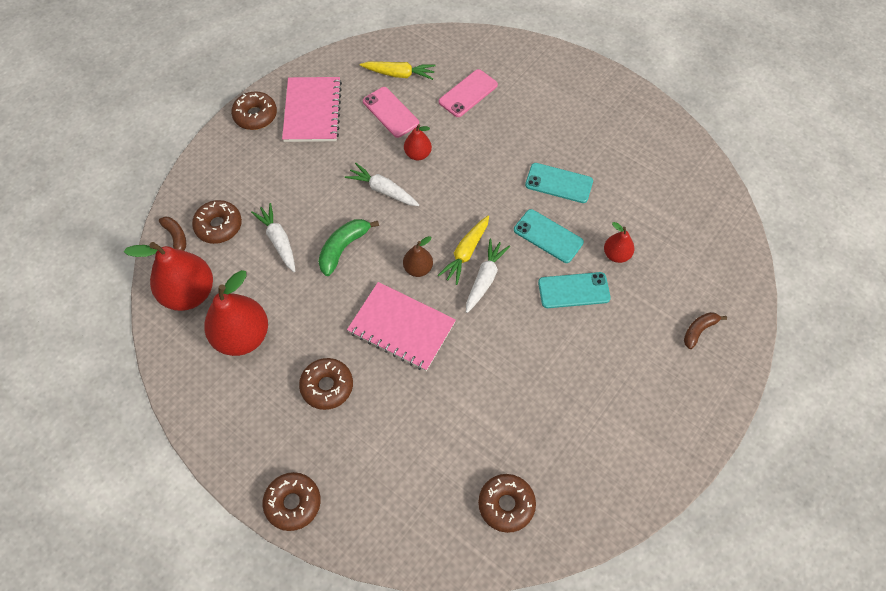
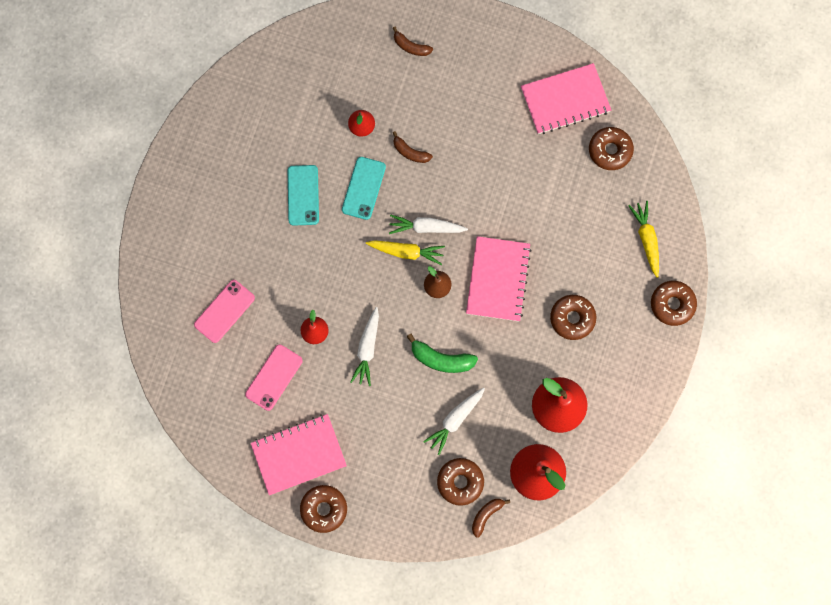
camera: 110 degrees left, 15 degrees up
(399, 74) = (222, 388): yellow carrot -> yellow carrot (646, 239)
(468, 93) = (224, 311): pink phone -> pink phone turned 75 degrees counterclockwise
(573, 290) = (410, 152): turquoise phone -> brown banana
(587, 476) = (565, 100): none -> pink notebook

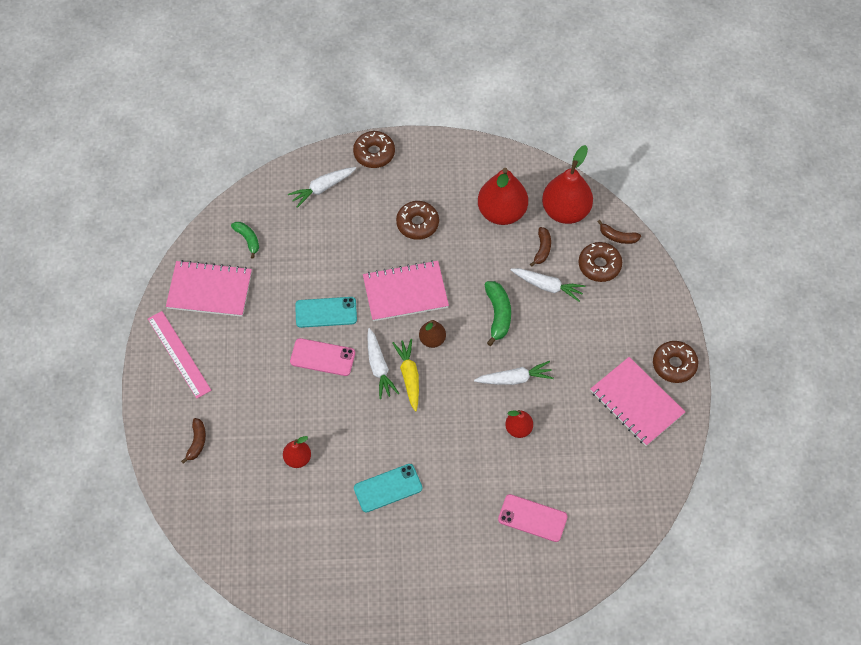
camera: 110 degrees left, 15 degrees down
(274, 377) = (576, 449): pink phone -> pink phone (322, 357)
(363, 188) = (360, 435): turquoise phone -> turquoise phone (326, 312)
(410, 152) = (308, 406): brown banana -> brown banana (542, 249)
(506, 55) = (179, 354): none -> pink ruler
(565, 100) = (209, 290): pink notebook -> pink notebook turned 45 degrees counterclockwise
(610, 150) = (248, 239): brown donut -> green banana
(646, 239) = (322, 188): yellow carrot -> white carrot

